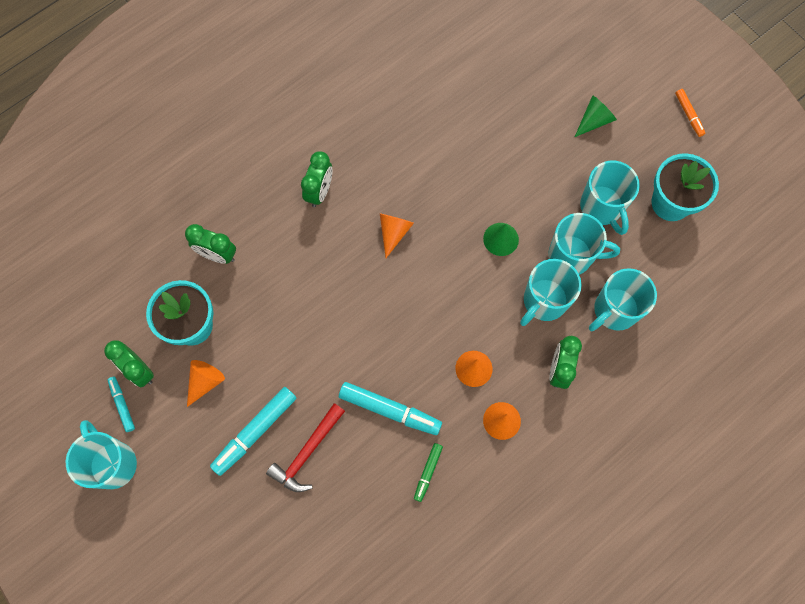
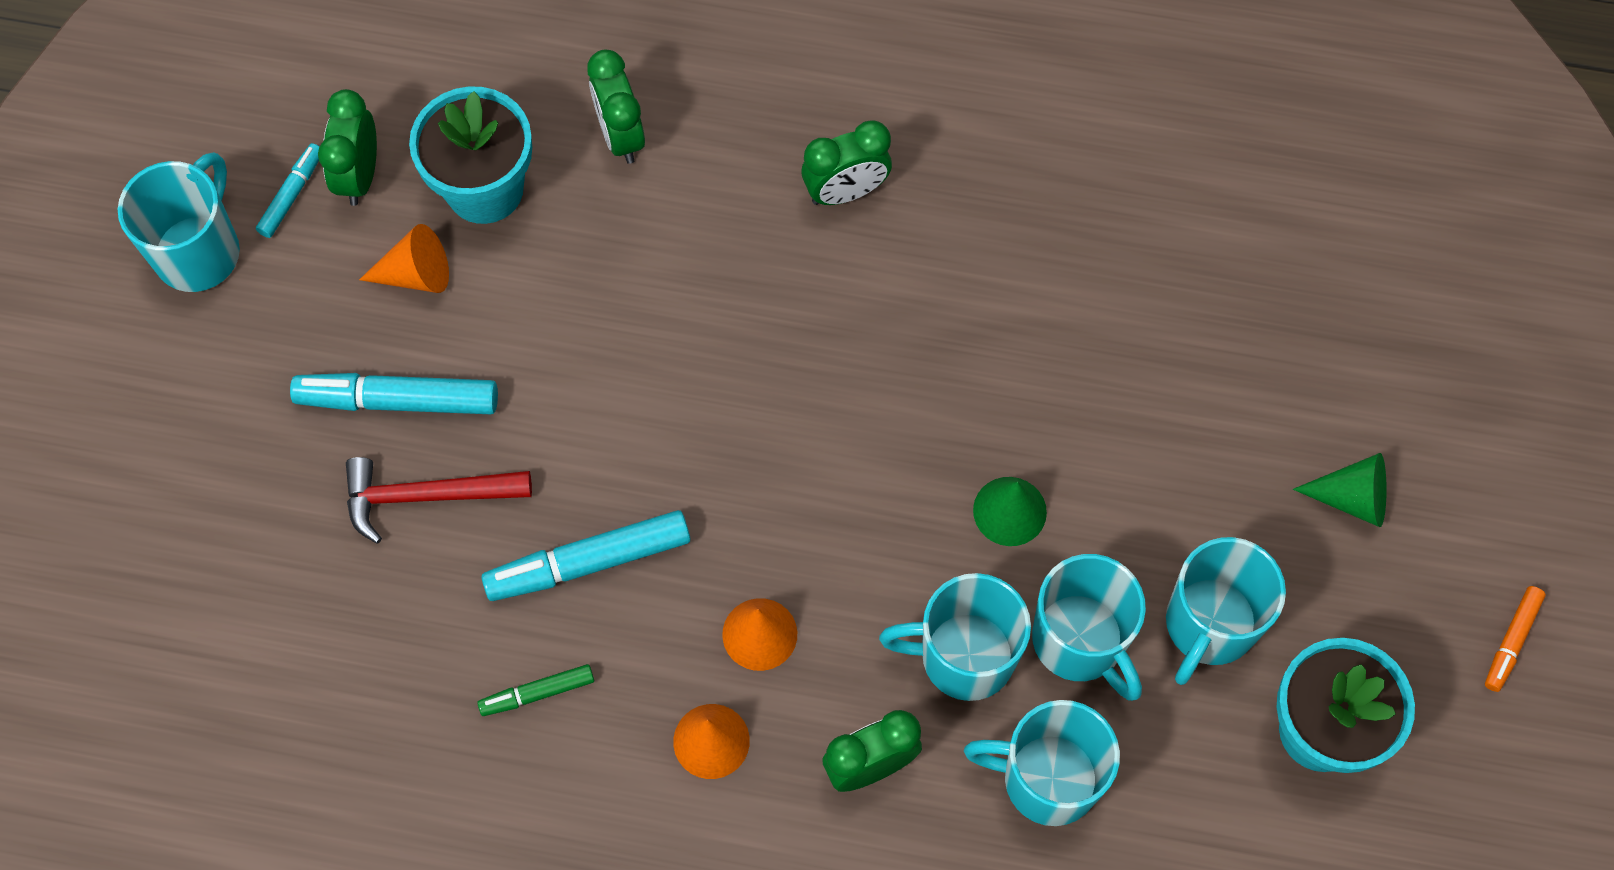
camera: 50 degrees right, 5 degrees down
(390, 410) = (588, 562): turquoise marker -> turquoise marker turned 90 degrees clockwise
(394, 232) = (876, 346): orange cone -> none

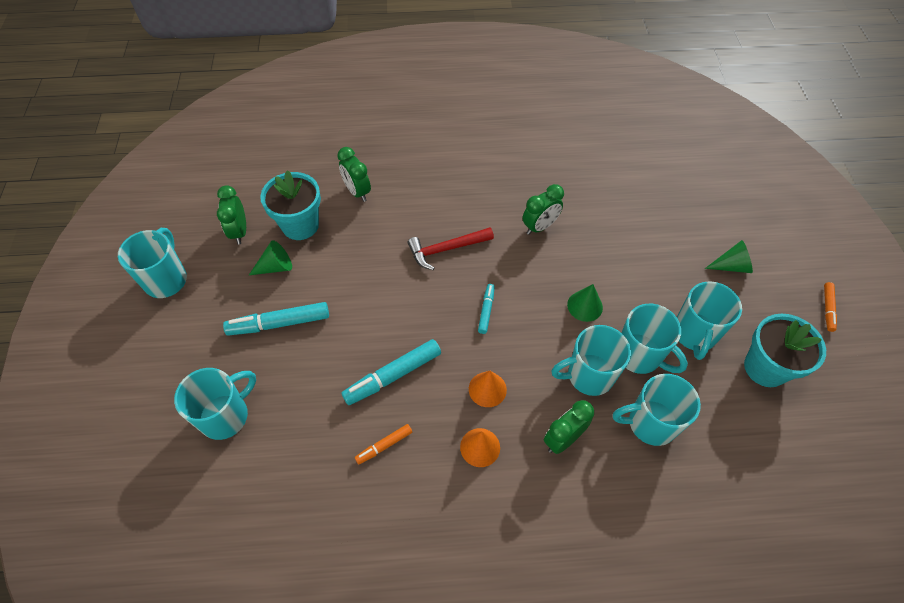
camera: 15 degrees left, 10 degrees down
(264, 562) = (226, 416): none -> turquoise mug
(292, 194) = (208, 246): turquoise marker -> turquoise marker (486, 311)
(416, 274) = (276, 267): orange cone -> green cone
(426, 497) = (303, 364): red hammer -> red hammer (446, 249)
(537, 693) = (384, 446): green marker -> orange marker
(845, 191) = (464, 193): green clock -> green clock (539, 227)

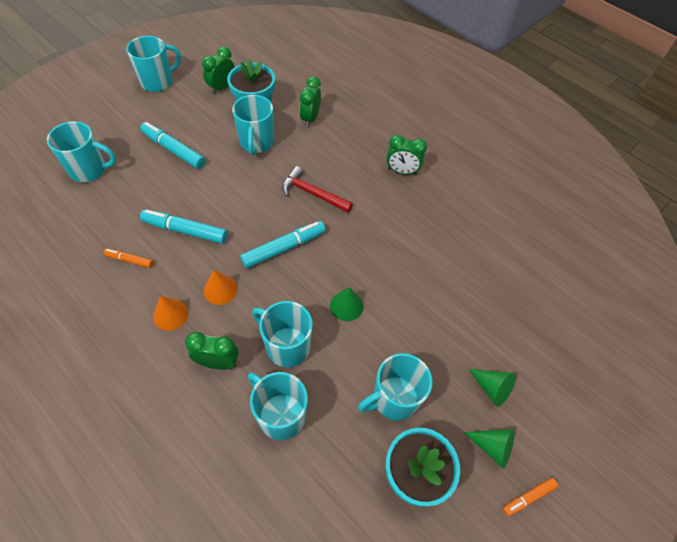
camera: 45 degrees right, 0 degrees up
(276, 267) = (213, 120): green cone -> green cone (492, 447)
(486, 311) = (284, 248): turquoise marker -> turquoise marker, size x1.82
(539, 227) = (389, 233): green clock -> green clock (402, 171)
(639, 355) = (336, 370): turquoise mug -> turquoise mug (256, 143)

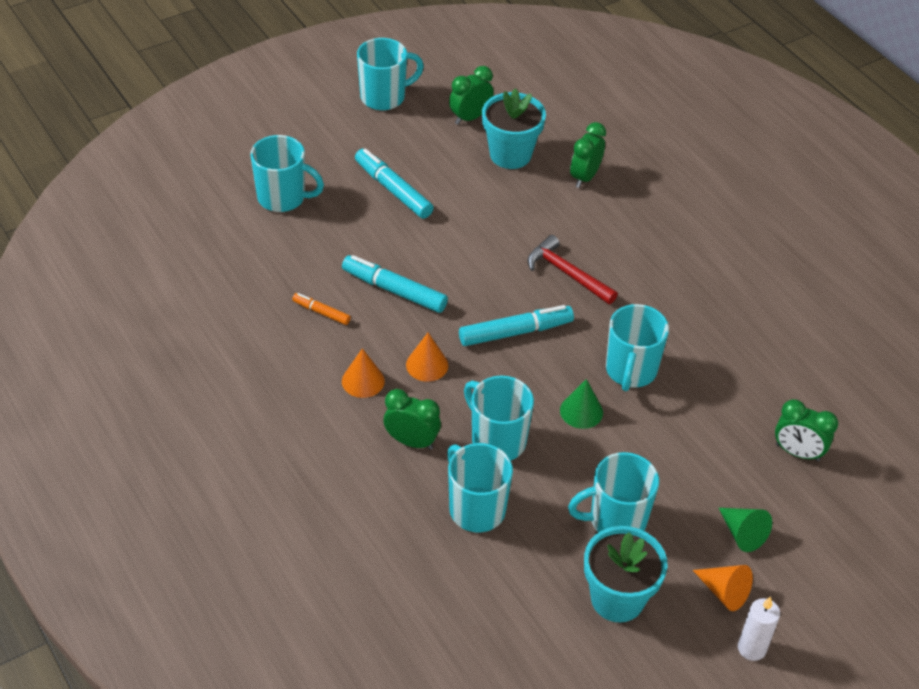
camera: 15 degrees right, 10 degrees down
(256, 143) = (504, 198): turquoise mug -> turquoise mug (630, 371)
(402, 171) = (697, 265): green clock -> green clock (797, 452)
(492, 447) = (724, 592): green cone -> orange cone
(528, 497) = (751, 648): orange marker -> white candle

